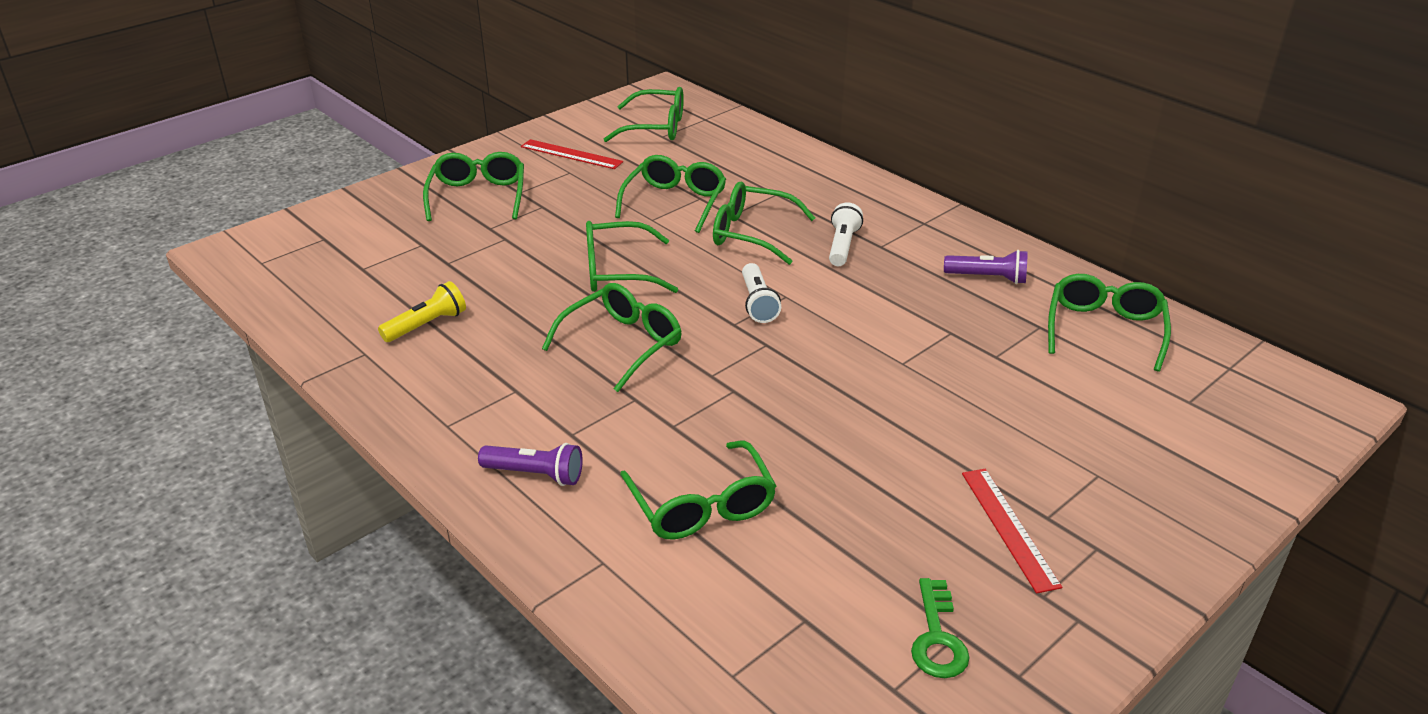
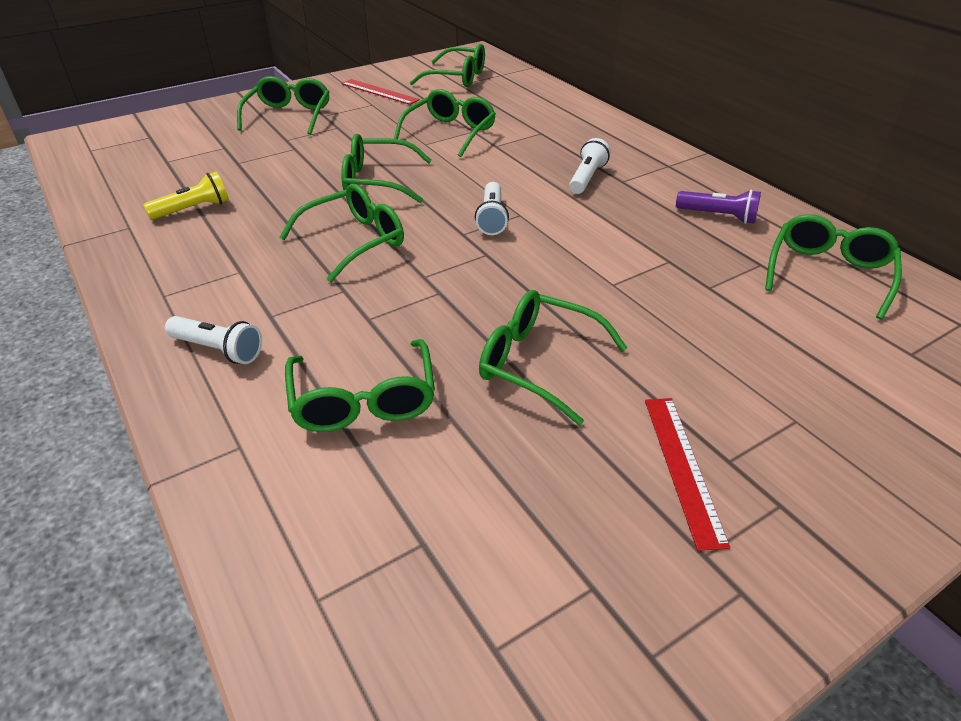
camera: 10 degrees right, 5 degrees up
(535, 475) = (218, 350): purple flashlight -> white flashlight
(753, 234) = (508, 162): green glasses -> green glasses (539, 363)
(937, 637) = (566, 589): green key -> none

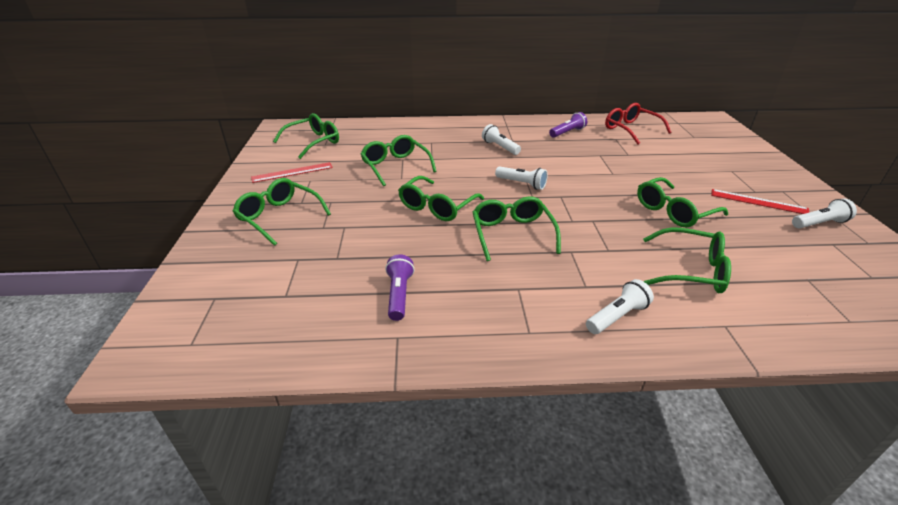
camera: 60 degrees left, 5 degrees down
(193, 209) = (399, 295): yellow flashlight -> purple flashlight
(670, 567) = (819, 223): none -> white flashlight
(828, 274) = (631, 130): green glasses -> red glasses

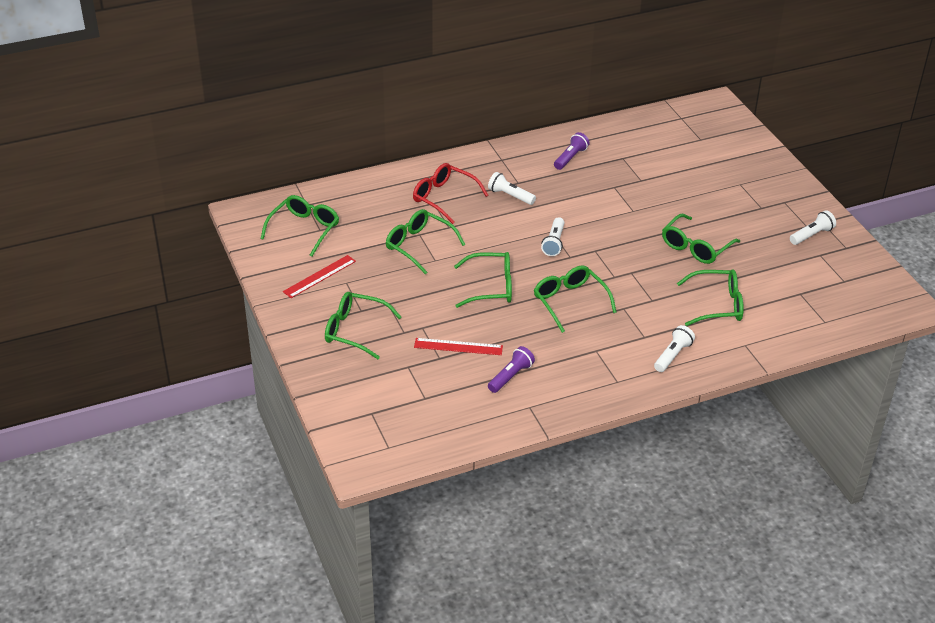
camera: 20 degrees left, 5 degrees up
(399, 295) = (511, 376): purple flashlight -> purple flashlight turned 60 degrees clockwise
(437, 206) = (490, 287): green glasses -> green glasses turned 105 degrees counterclockwise
(521, 184) = (554, 243): white flashlight -> white flashlight turned 90 degrees clockwise
(631, 130) = (635, 140): red glasses -> red glasses (444, 198)
(758, 202) = (764, 220): red ruler -> red ruler (458, 347)

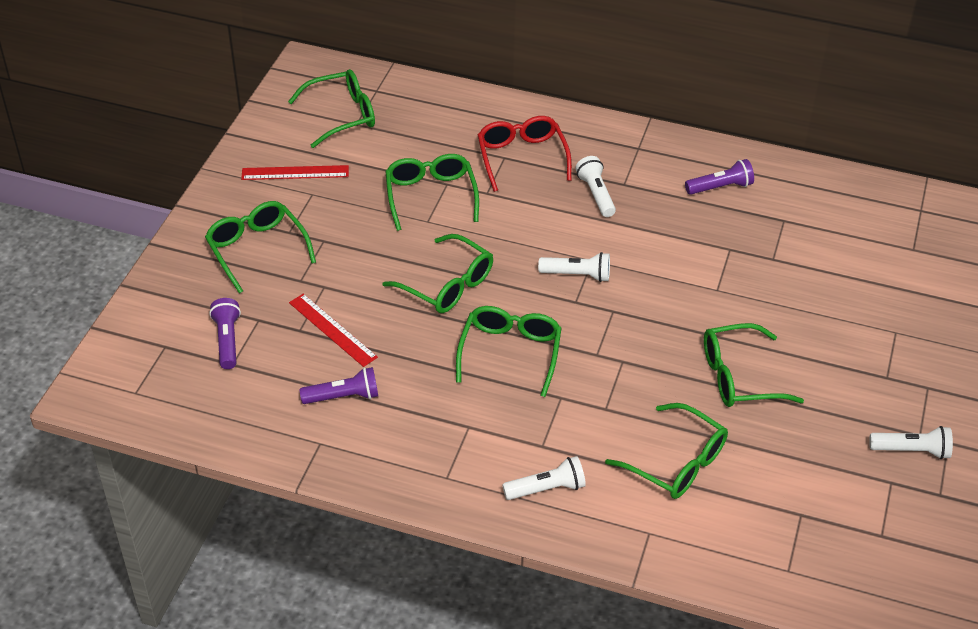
camera: 40 degrees right, 5 degrees up
(405, 388) = (227, 340): none -> purple flashlight
(554, 243) = (577, 275): white flashlight -> white flashlight turned 135 degrees counterclockwise

